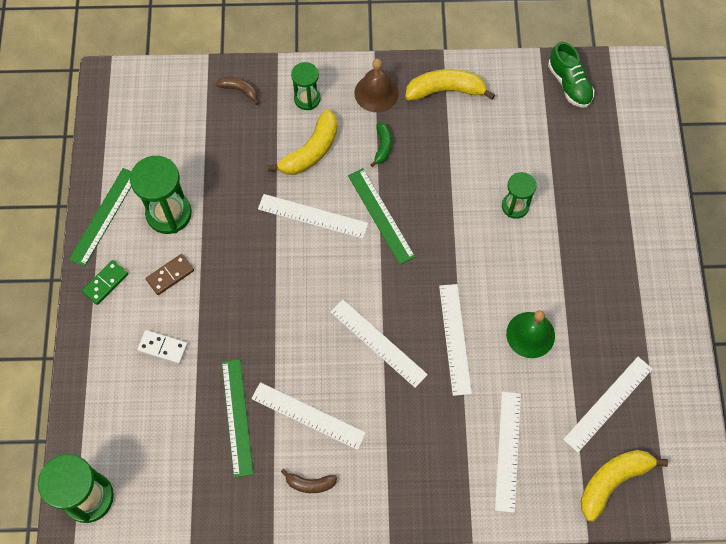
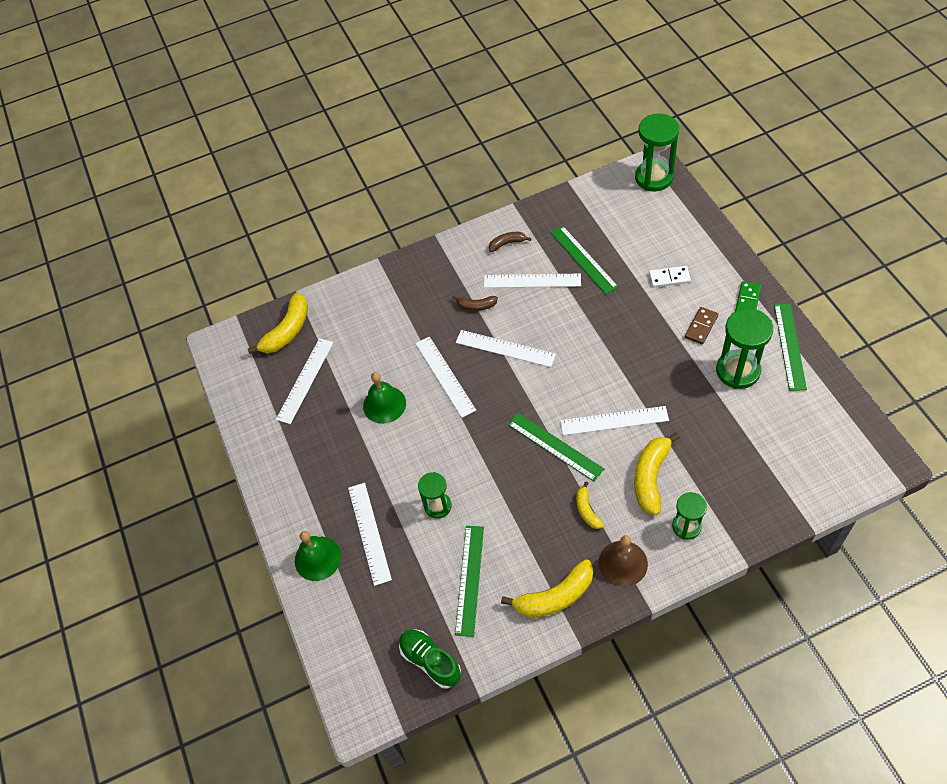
camera: 165 degrees right, 10 degrees down
(239, 90) = (756, 507): brown banana -> brown banana (476, 306)
(382, 146) = (587, 510): green banana -> yellow banana
(507, 451) = (373, 318): white ruler -> white ruler (369, 532)
(511, 132) = (470, 579): none -> green ruler
(643, 205) = (317, 558): none -> green bell

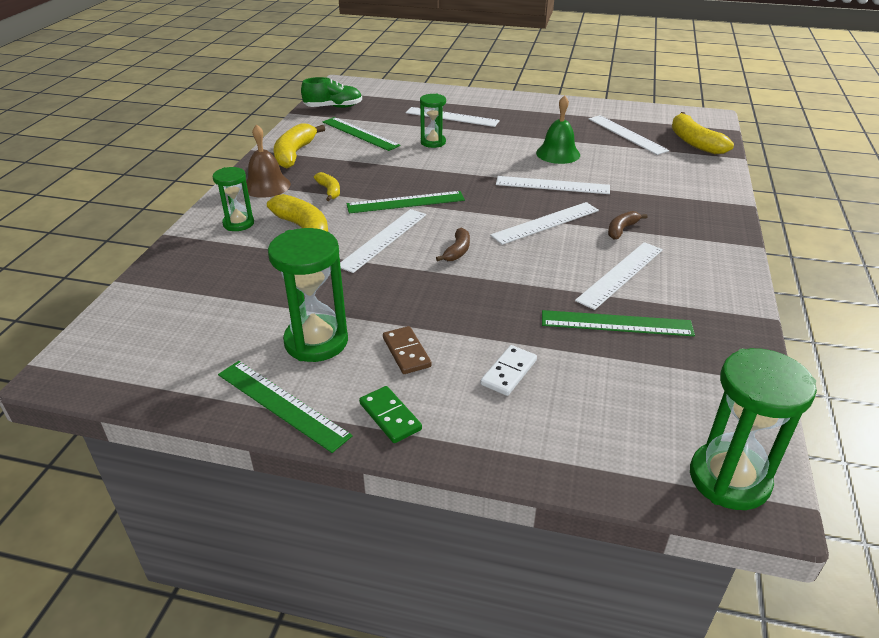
camera: 120 degrees right, 20 degrees down
(317, 558) = (460, 99): green bell -> none
(507, 243) = (701, 284): brown banana -> brown banana (457, 251)
(587, 510) = (329, 191): yellow banana -> yellow banana turned 45 degrees clockwise

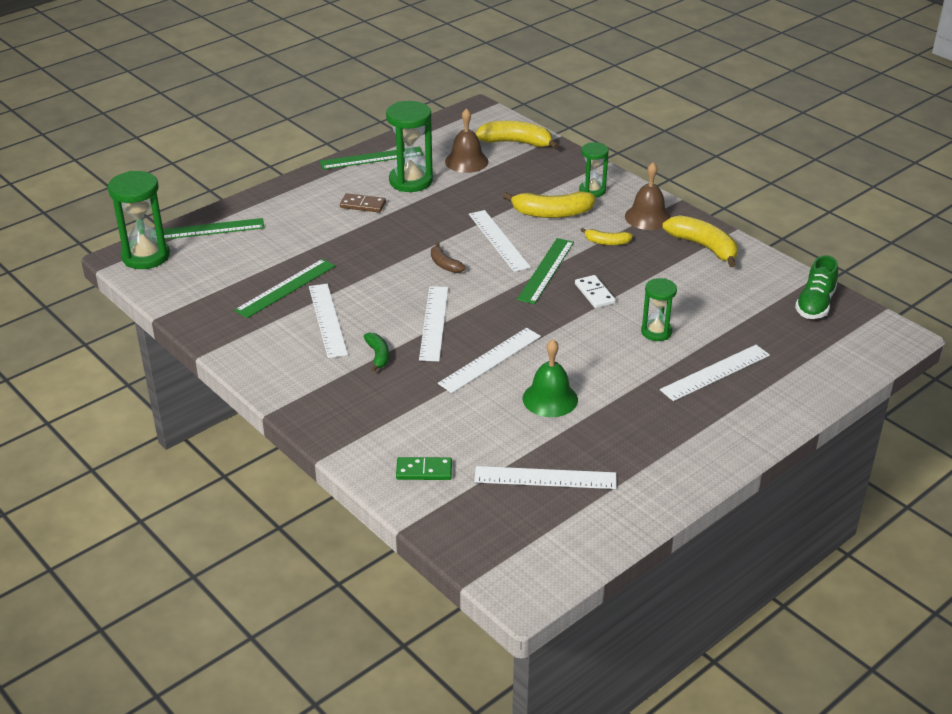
camera: 125 degrees right, 0 degrees up
(231, 321) = (466, 161): none -> brown bell
(360, 134) = (721, 297): green ruler -> green ruler (207, 229)
(390, 416) = (321, 183): green domino -> green domino (424, 471)
(508, 372) = (301, 229): white domino -> white domino (594, 293)
(621, 230) = (378, 355): brown banana -> green banana
(694, 142) = (472, 519): yellow banana -> yellow banana (516, 142)

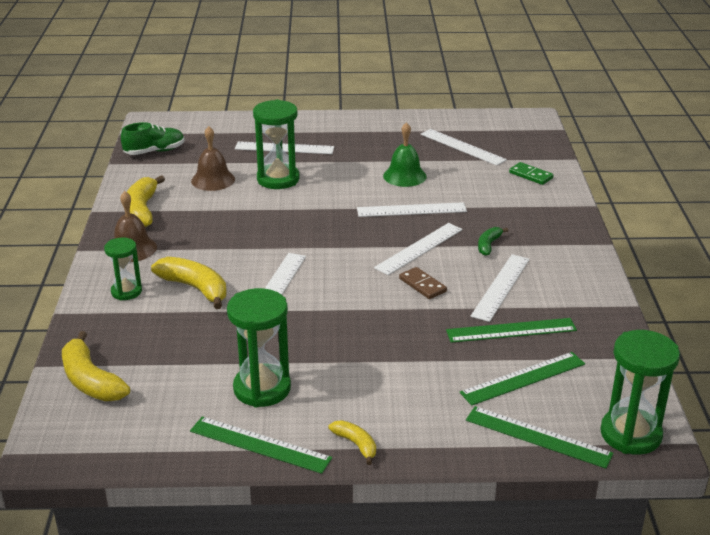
camera: 140 degrees left, 5 degrees down
(363, 205) = (345, 384): brown domino -> brown domino (422, 285)
(445, 264) = (350, 287): brown banana -> none
(466, 161) = (174, 384): brown bell -> brown bell (213, 180)
(545, 270) = (280, 246): green ruler -> green ruler (523, 378)
(594, 293) = (274, 216): white domino -> none
(606, 242) = (199, 245): yellow banana -> yellow banana (356, 444)
(656, 332) = (278, 179): green hourglass -> green hourglass, size x1.66

